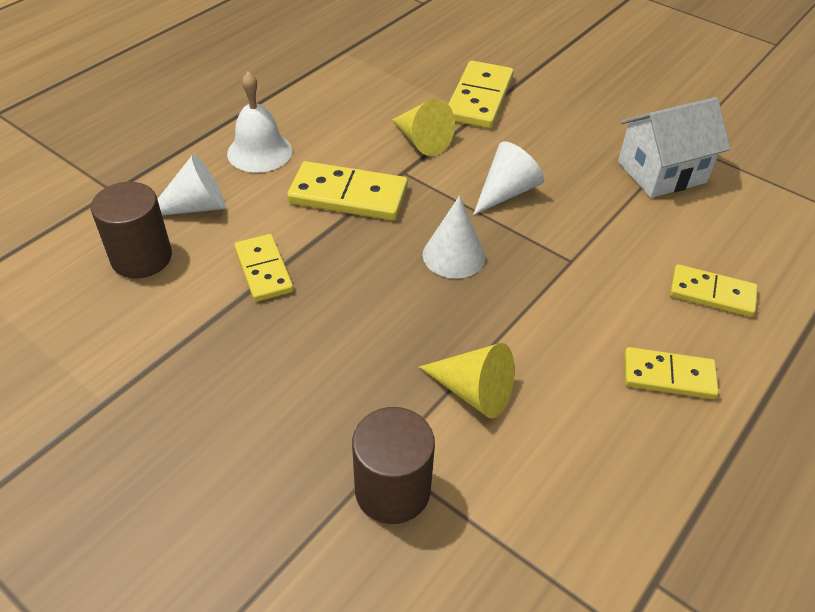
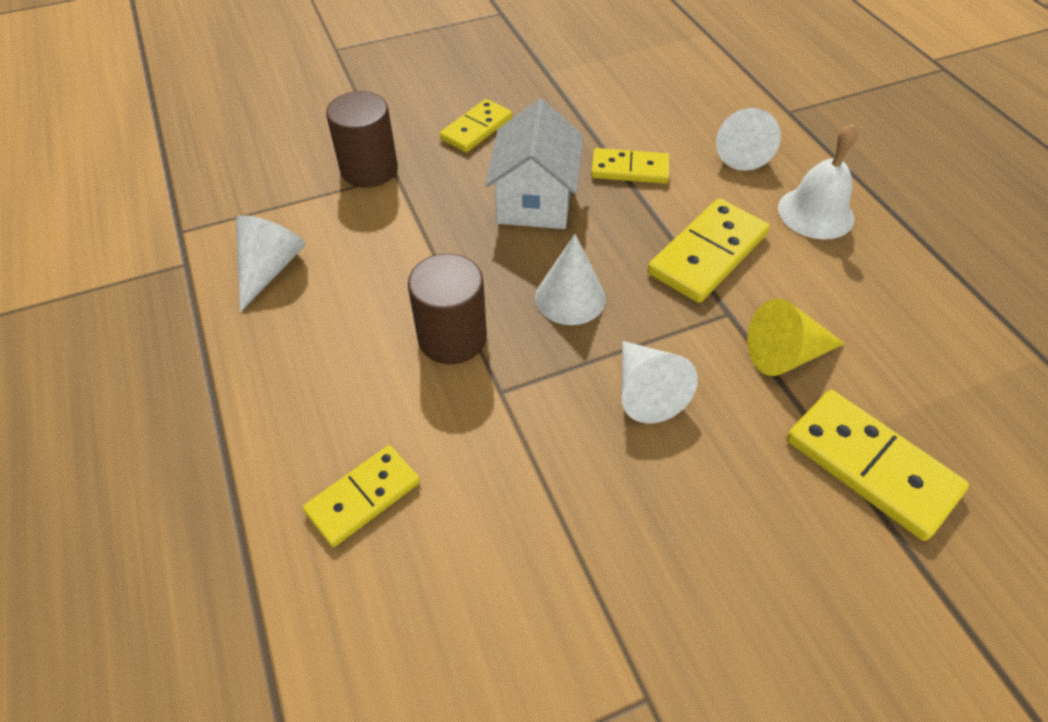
camera: 120 degrees right, 5 degrees up
(141, 258) = (686, 111): brown cylinder -> brown cylinder (452, 337)
(473, 391) = (408, 242): yellow cone -> none
(595, 490) = (269, 269): none -> white cone
(661, 172) = (594, 606): white house -> white house (535, 200)
(668, 376) = (310, 381): yellow domino -> yellow domino (476, 129)

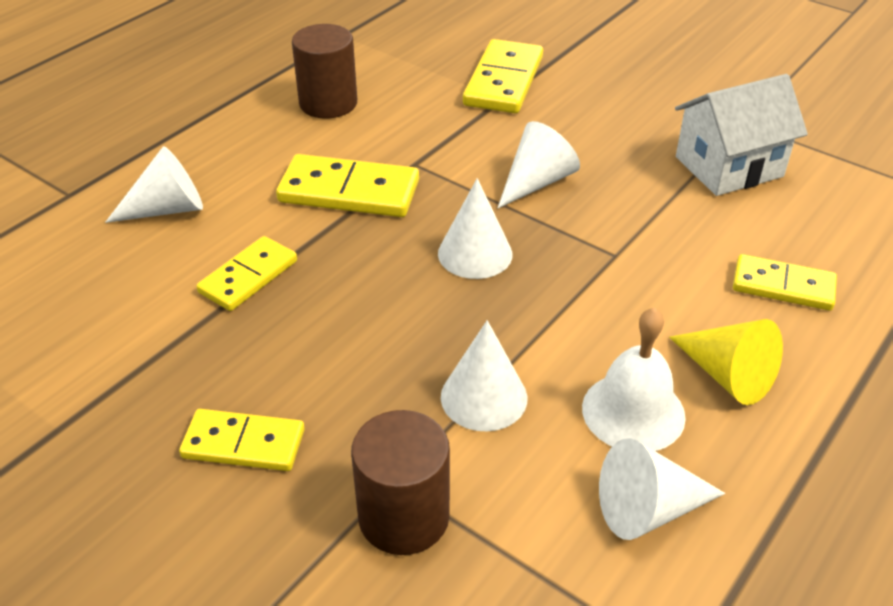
camera: 120 degrees left, 10 degrees down
(421, 237) = (484, 397): none -> white cone
(452, 337) = (591, 308): brown cylinder -> brown cylinder (328, 103)
(535, 200) = (354, 329): white house -> white house (729, 167)
(630, 169) = (248, 277): yellow domino -> yellow domino turned 60 degrees clockwise
(785, 354) = (435, 129): yellow cone -> yellow cone (727, 375)
(815, 213) = (243, 147): white bell -> white bell (633, 412)

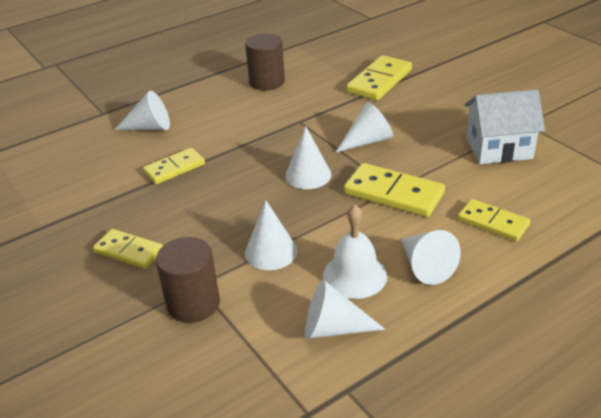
camera: 20 degrees right, 5 degrees down
(349, 191) = (253, 131): yellow domino -> yellow domino (394, 193)
(727, 375) = (425, 266): yellow cone -> white cone

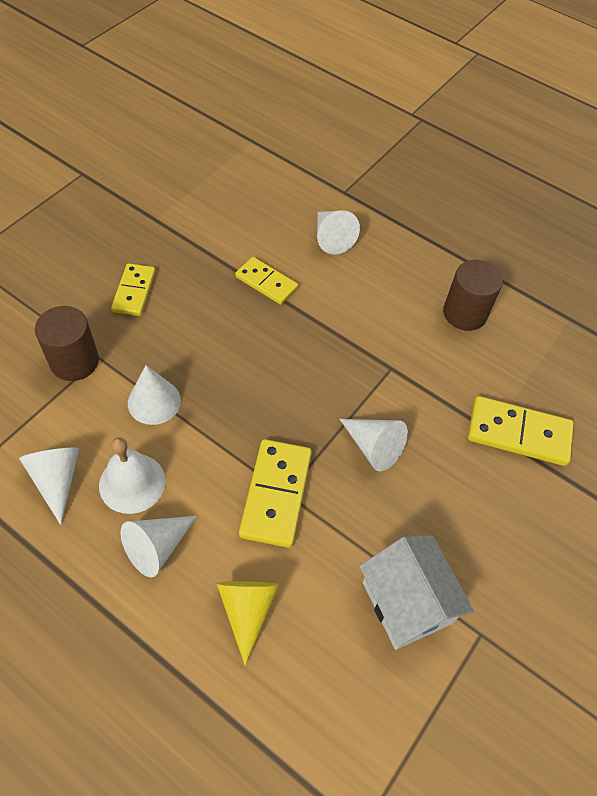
camera: 65 degrees right, 20 degrees up
(308, 175) = (287, 402): white cone -> none
(493, 222) = (247, 610): yellow domino -> yellow cone

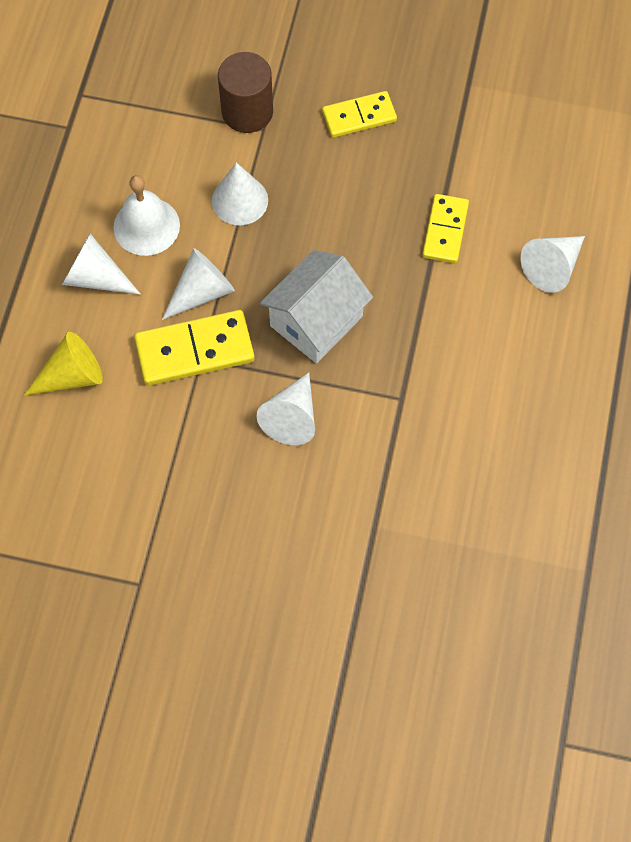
camera: 70 degrees right, 10 degrees up
(57, 480) = (119, 166): white cone -> white cone (202, 292)
(406, 602) = (140, 507): white house -> white house (316, 321)
(464, 313) = (524, 449): brown cylinder -> none
(518, 433) = (386, 556): yellow domino -> none

